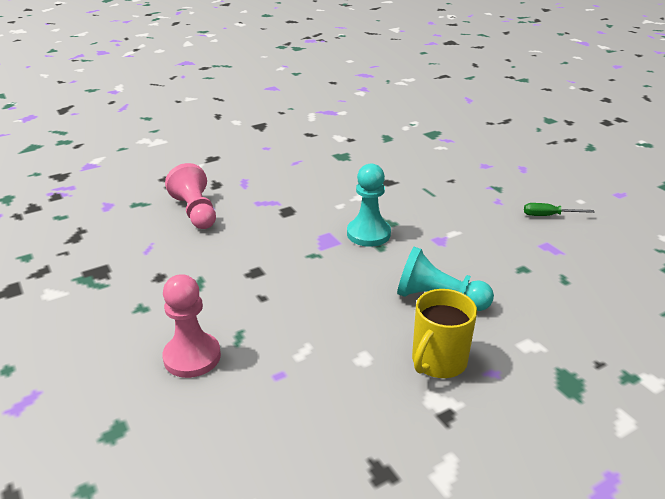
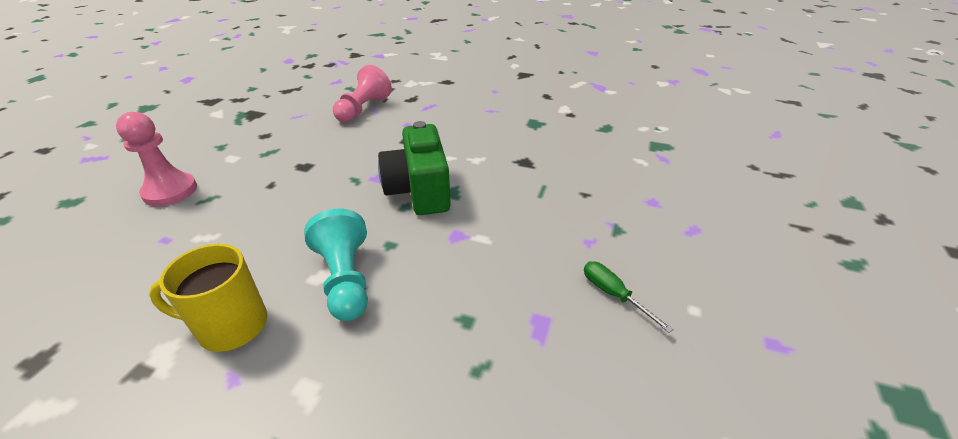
camera: 50 degrees right, 5 degrees up
(368, 234) = (419, 191): turquoise pawn -> green camera

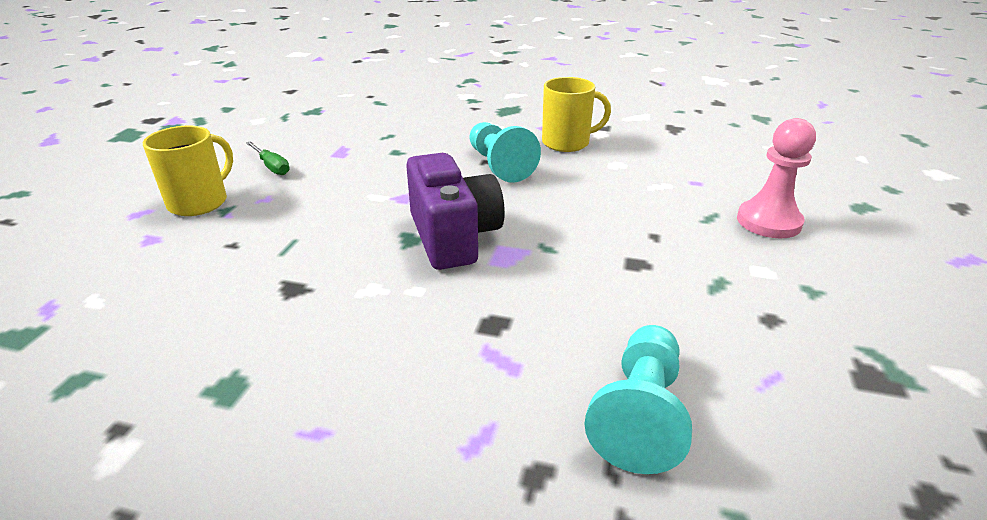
camera: 175 degrees right, 5 degrees down
(363, 109) = (640, 414): pink pawn -> turquoise pawn
(419, 191) = (453, 237): green camera -> purple camera
(649, 239) = (199, 202): none -> yellow mug

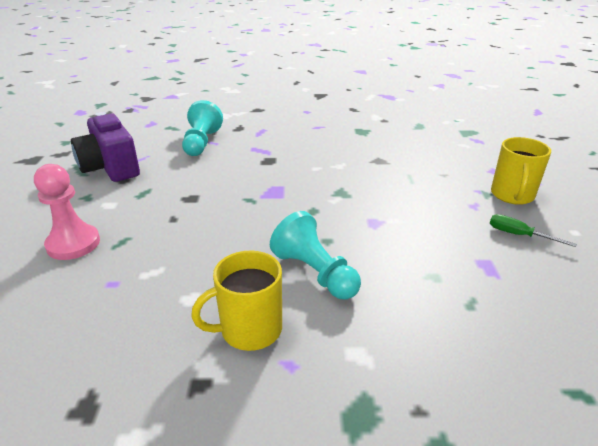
camera: 165 degrees right, 0 degrees up
(453, 237) = (314, 197): purple camera -> purple camera (110, 168)

